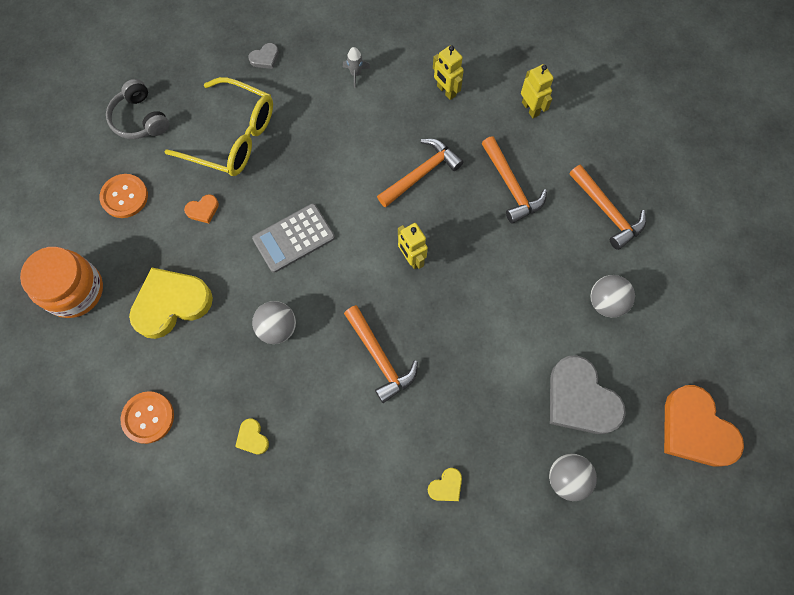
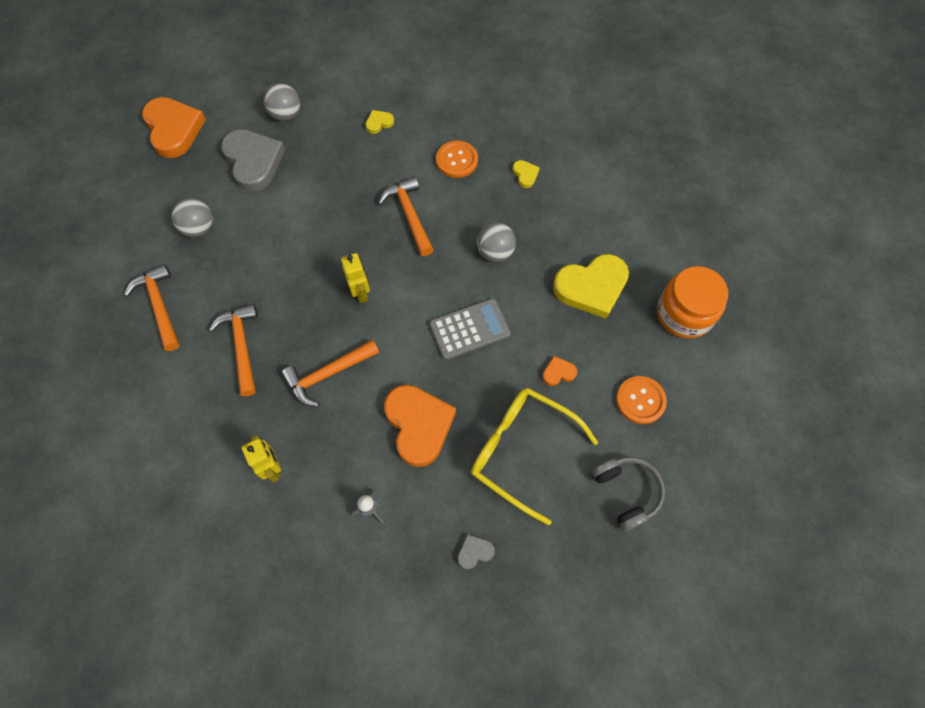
camera: 170 degrees left, 5 degrees down
(148, 417) = (611, 201): orange button -> orange button (457, 160)
(328, 143) = (418, 425): none -> orange heart
(530, 108) = (187, 429): yellow robot -> none

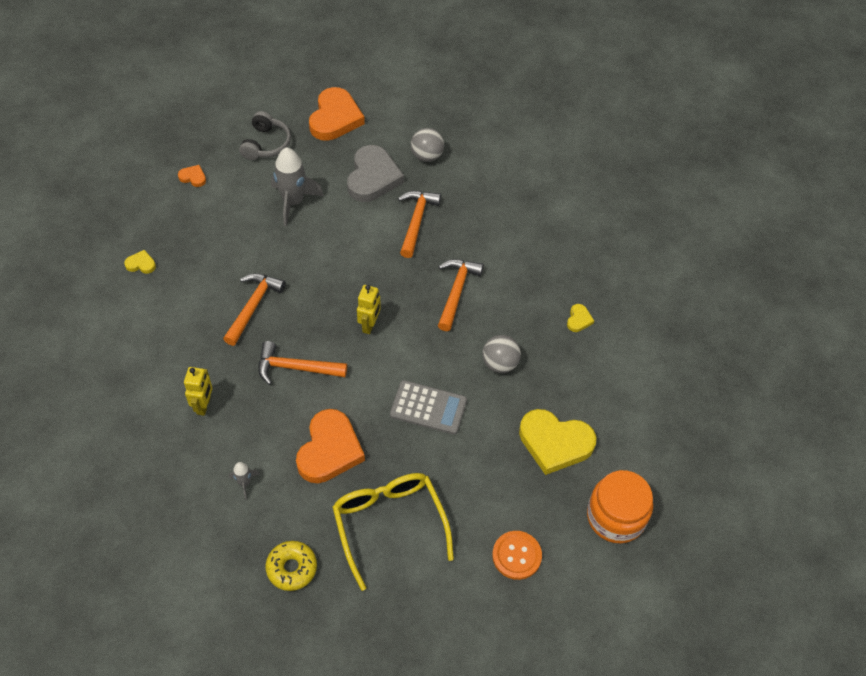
camera: 35 degrees right, 10 degrees down
(159, 306) = (221, 240): orange hammer -> orange hammer (416, 221)
(199, 228) = (293, 202): grey ball -> grey rocket
(379, 123) = (494, 206): yellow heart -> yellow heart (141, 264)
(457, 160) = (531, 273): orange button -> none
(474, 552) = (292, 568): grey heart -> yellow donut
(558, 372) = (469, 488): orange heart -> orange heart (193, 177)
(626, 492) = (443, 614): grey headphones -> grey headphones (266, 144)

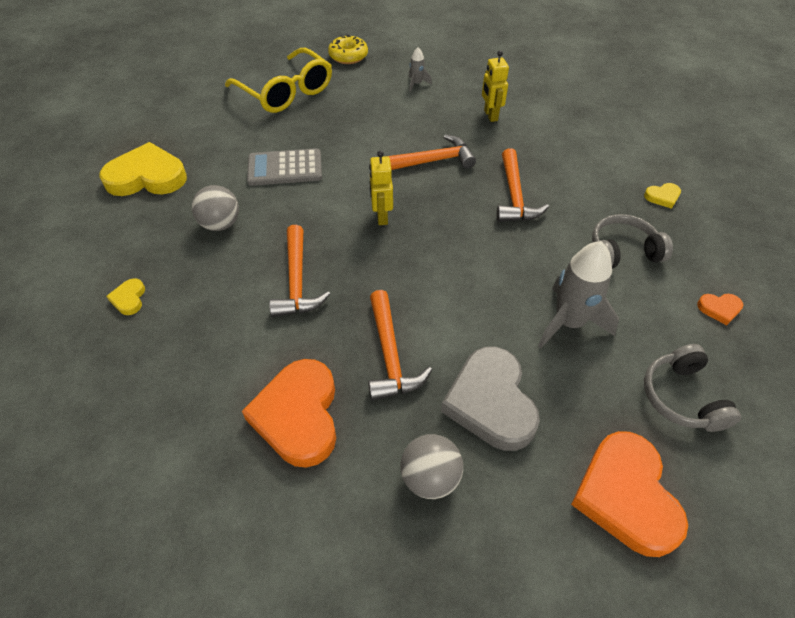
camera: 160 degrees right, 5 degrees down
(215, 233) = (623, 252): none -> grey headphones
(329, 450) = (361, 118): orange heart -> orange heart (298, 415)
(516, 555) = (172, 101): orange button -> none
(616, 516) = (82, 143): orange jar -> none

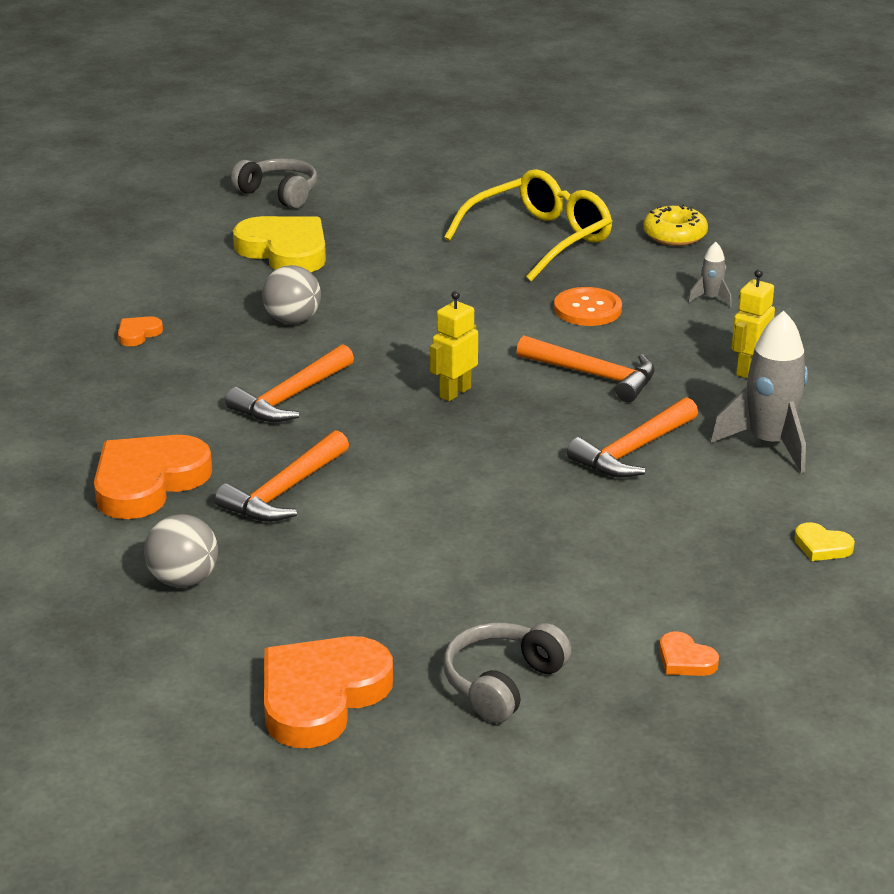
camera: 45 degrees right, 20 degrees down
(129, 299) = (138, 334): yellow heart -> orange heart
(285, 168) = (425, 306): grey calculator -> none
(286, 92) = (539, 239): yellow glasses -> yellow glasses turned 135 degrees counterclockwise
(370, 122) = (587, 309): none -> orange button
(491, 402) = (316, 572): grey heart -> none
(569, 322) = (495, 570): grey rocket -> grey rocket (769, 443)
(623, 252) = (667, 558): grey headphones -> grey headphones (279, 194)

